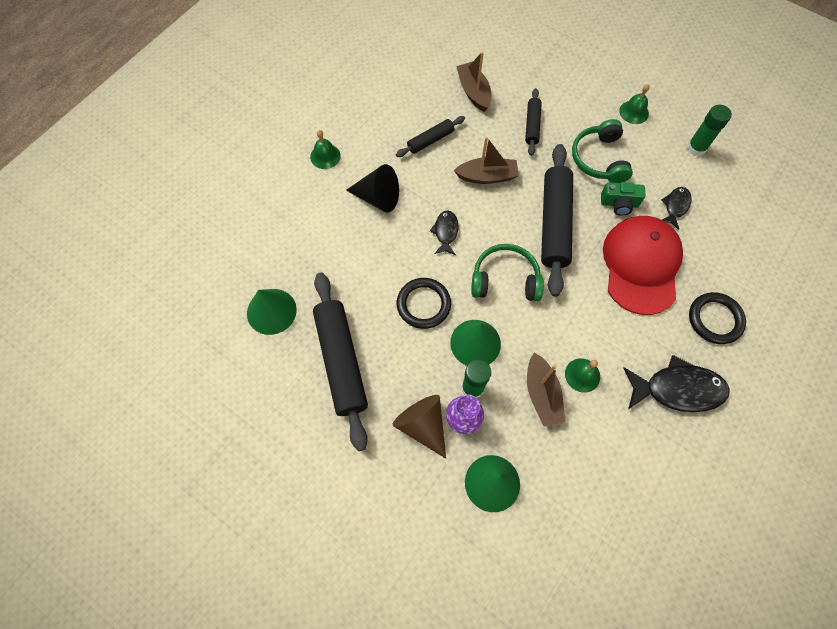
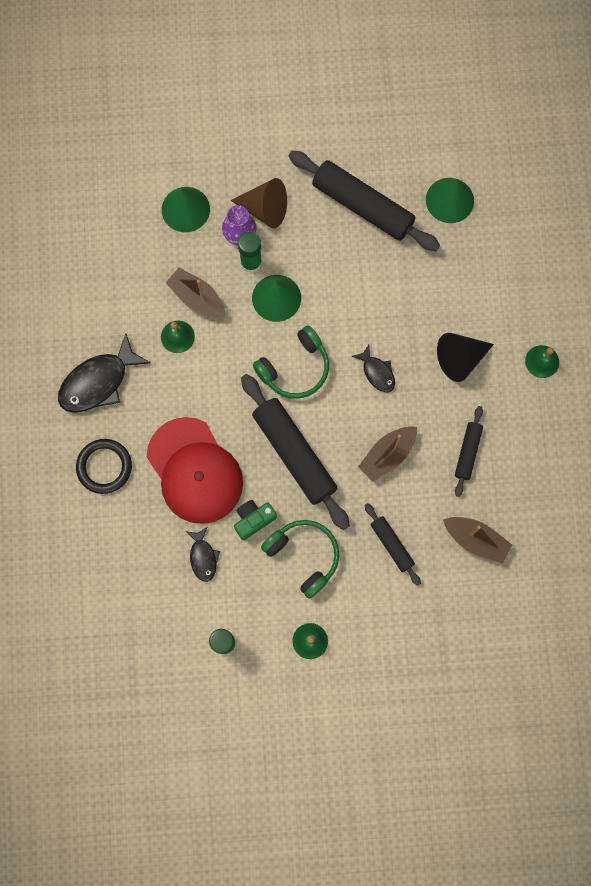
camera: 140 degrees right, 10 degrees up
(423, 304) = (341, 297): black ring -> none

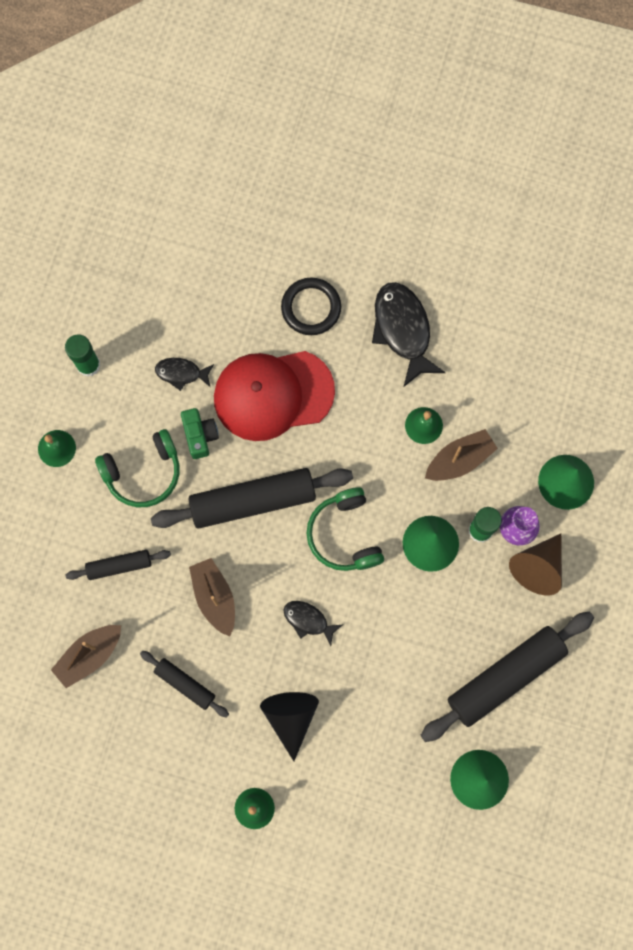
camera: 110 degrees right, 0 degrees up
(377, 372) = (308, 620): black fish -> black fish turned 45 degrees clockwise

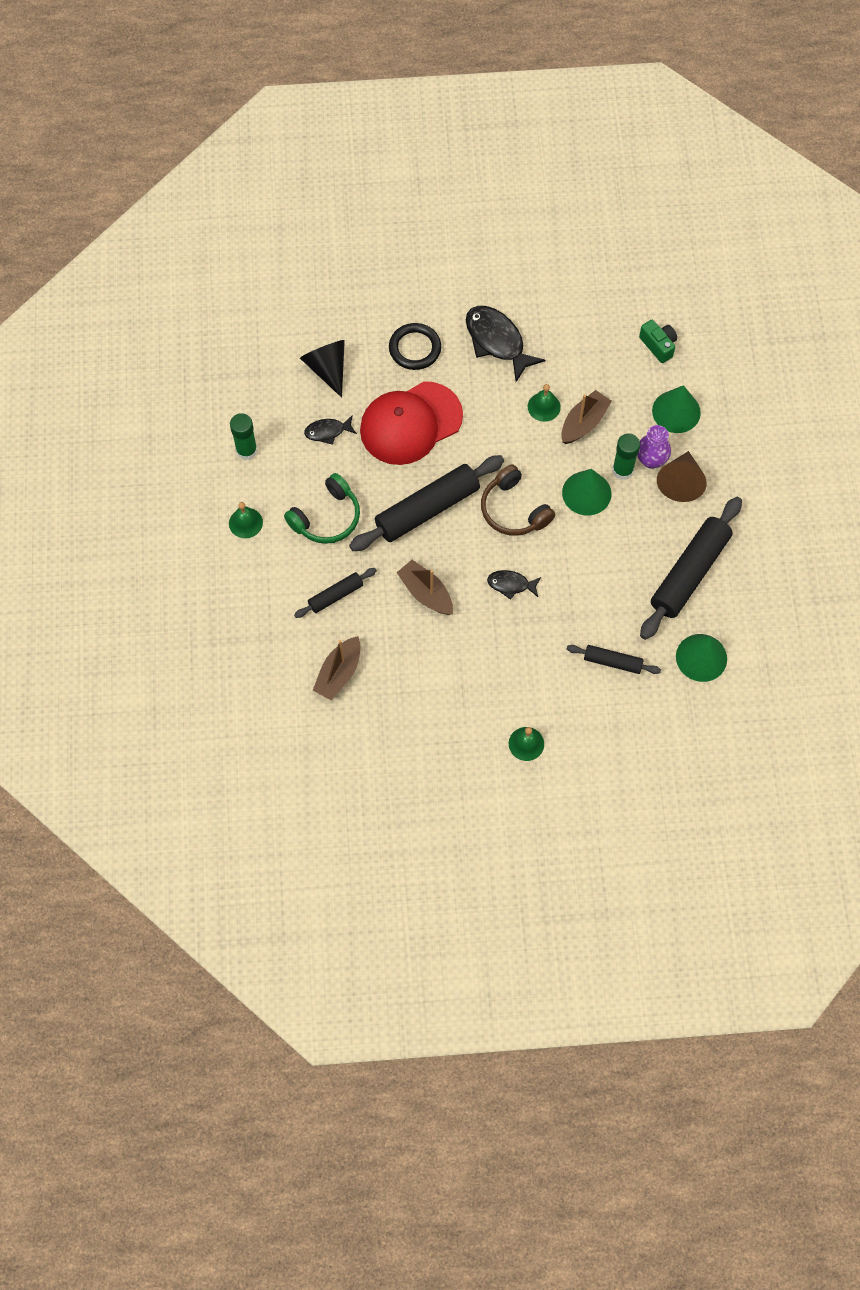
camera: 20 degrees left, 10 degrees down
(185, 684) = (428, 668): black rolling pin -> black rolling pin (612, 662)
(200, 435) = (362, 474): green camera -> green camera (658, 345)
(290, 717) = (527, 663): black cone -> black cone (327, 369)
(344, 535) = (514, 510): green headphones -> brown headphones

